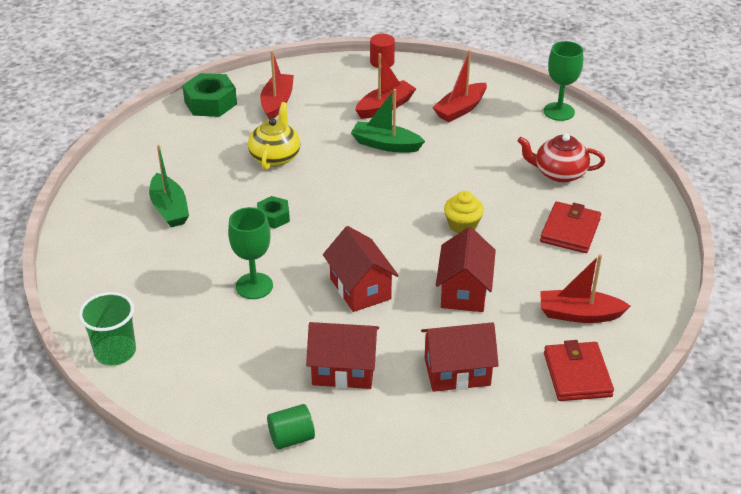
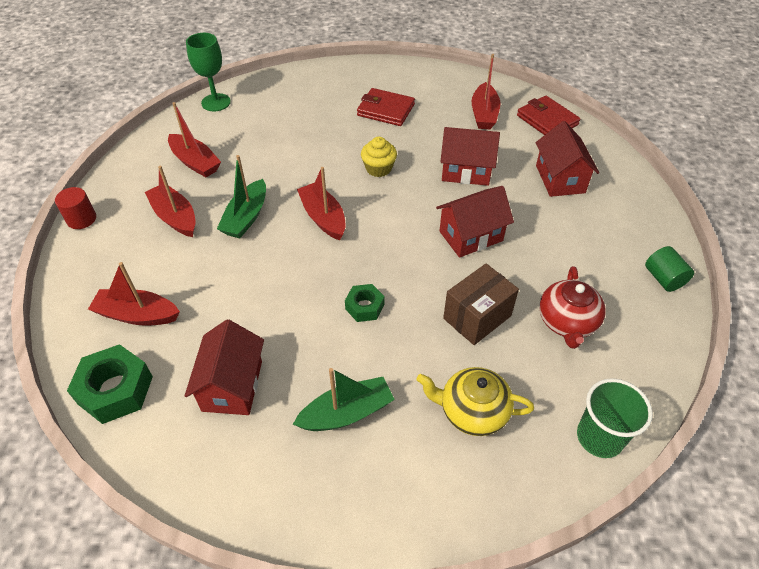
camera: 90 degrees left, 10 degrees up
(254, 286) = (477, 317): green goblet -> brown box
(275, 157) = (253, 311): yellow teapot -> yellow teapot (472, 411)
(343, 370) = (576, 246): red house -> red house (232, 386)
(386, 190) = (323, 217): none -> red boat
(559, 173) = (308, 109): red teapot -> red teapot (567, 322)
(577, 374) = (547, 120): red wallet -> red wallet turned 60 degrees clockwise

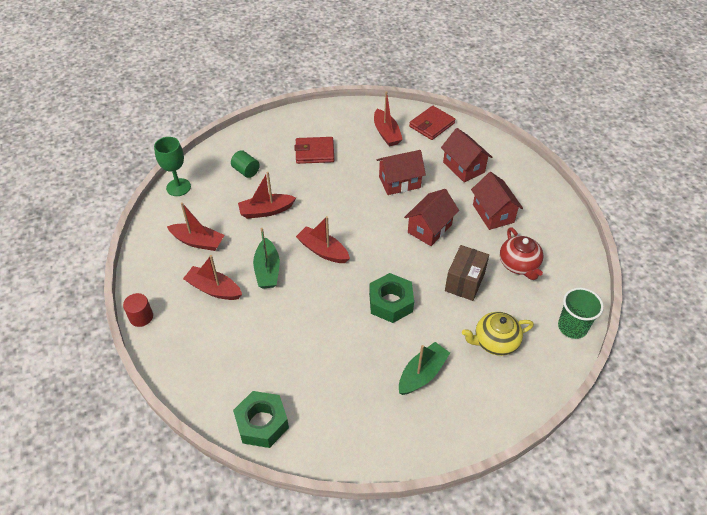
camera: 25 degrees left, 0 degrees up
(137, 315) = (239, 368): red boat -> red boat (266, 211)
(232, 386) = (339, 388): red house -> red house (493, 213)
(364, 307) = (391, 302): green nut -> green nut, size x1.70
(378, 168) = (338, 200): yellow cupcake -> none
(547, 120) = (431, 125): red wallet -> red wallet turned 75 degrees counterclockwise
(663, 278) = (559, 215): green cylinder -> green cylinder (246, 171)

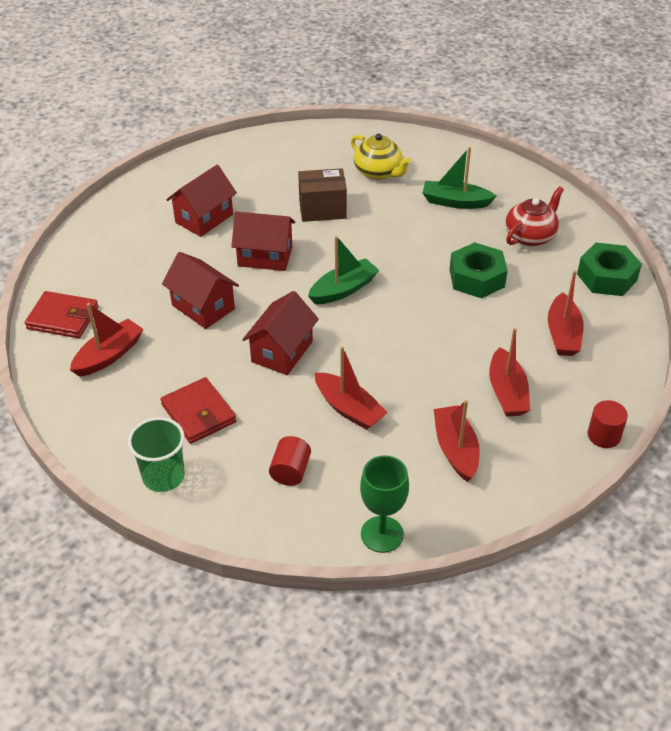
camera: 120 degrees left, 5 degrees down
(246, 171) = (290, 471): green cylinder -> red cylinder
(267, 270) = (439, 360): green boat -> green boat (343, 289)
(323, 251) = (369, 326): red boat -> red boat (563, 334)
(391, 302) = (394, 248): green nut -> green nut (476, 278)
(463, 167) = (136, 263): red house -> red house (282, 351)
(519, 264) = (268, 182): red teapot -> red teapot (530, 236)
(572, 327) = (320, 136): green cup -> green cup (163, 476)

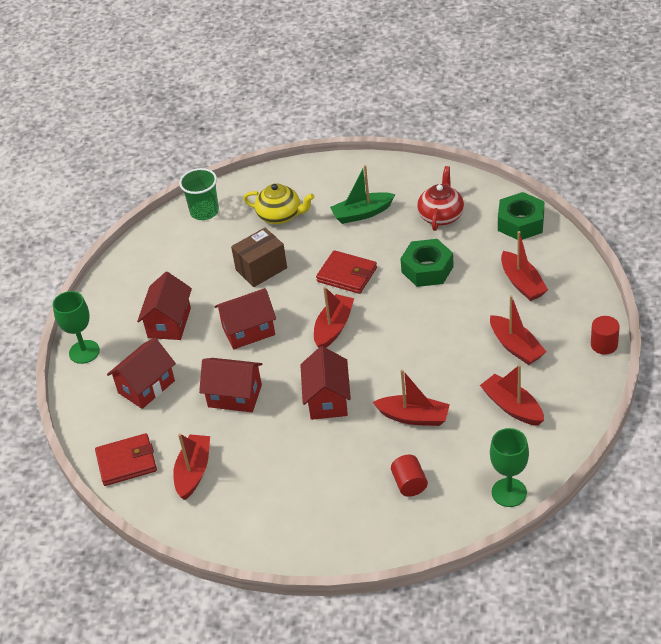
camera: 25 degrees left, 0 degrees up
(114, 210) = (84, 352): none -> green goblet
(137, 262) = (146, 387): none -> red house
(163, 476) = (320, 537): green cup -> green cup (204, 211)
(198, 413) = (305, 478): red wallet -> red wallet (347, 275)
(343, 289) = (333, 327): green boat -> red boat

